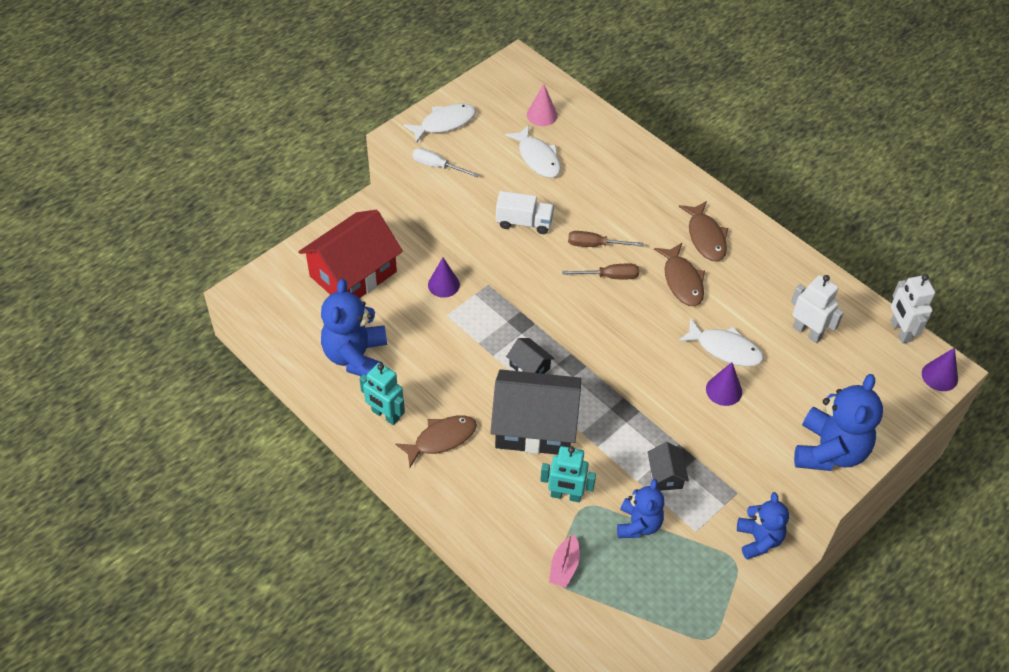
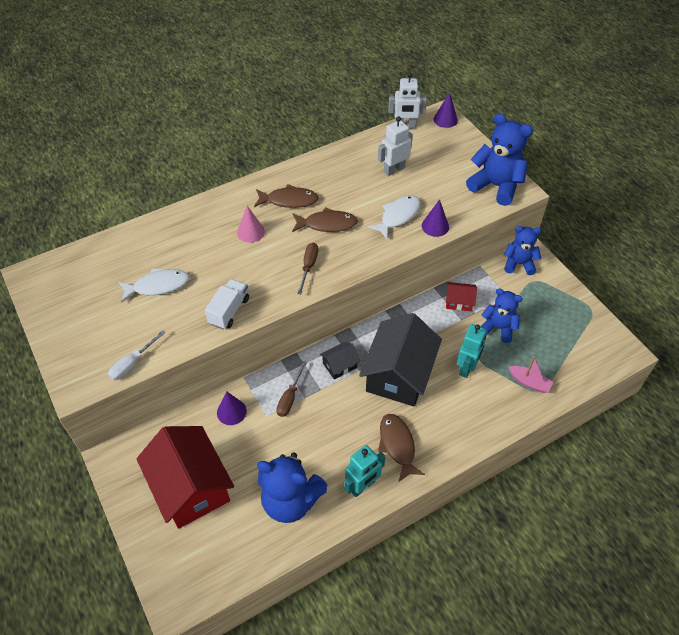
camera: 75 degrees left, 0 degrees up
(444, 123) = (79, 347): white fish -> none
(542, 115) = (108, 272): pink cone -> pink cone (251, 232)
(595, 245) = (272, 268): brown screwdriver -> brown screwdriver (290, 398)
(665, 475) = (459, 301): black house -> red house

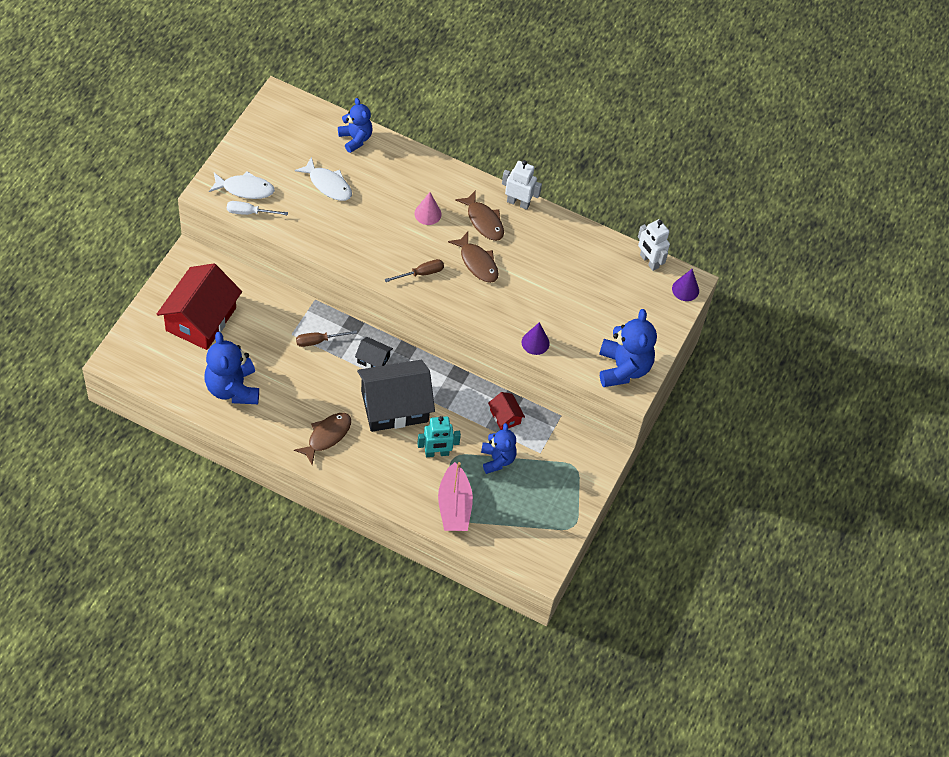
camera: 50 degrees right, 5 degrees up
(229, 311) = (338, 244): white truck -> none
(231, 412) = (279, 309): purple cone -> none
(362, 486) = (275, 429): turquoise robot -> none
(394, 170) = (582, 280): white robot -> white robot (518, 202)
(398, 216) = (526, 310): white fish -> white fish (245, 189)
(518, 264) = (587, 446): blue teddy bear -> blue teddy bear (355, 139)
(529, 382) = (454, 506): pink boat -> pink boat, size x1.71

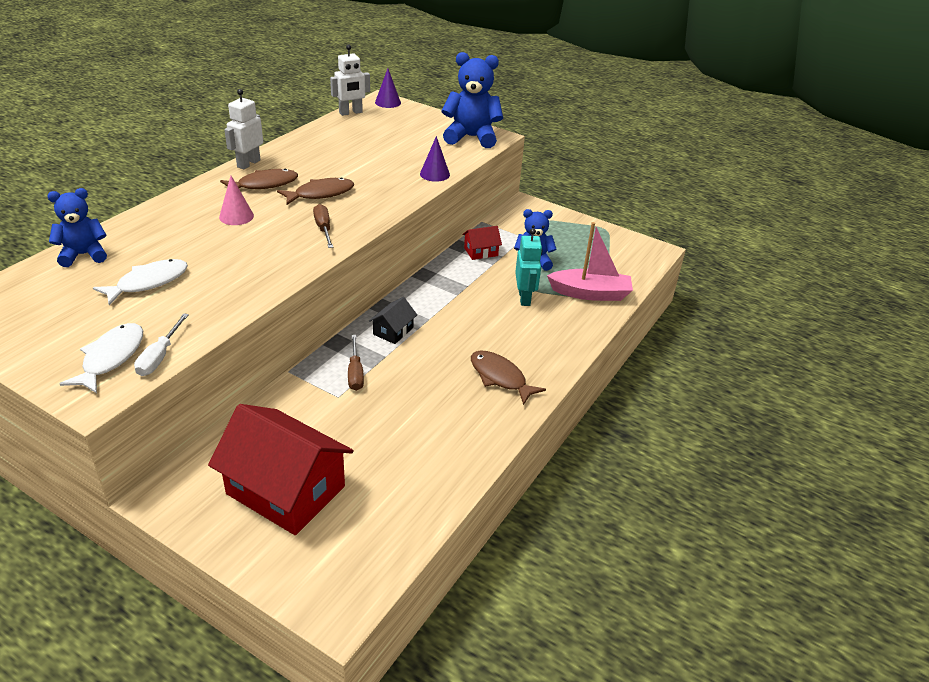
camera: 80 degrees left, 20 degrees down
(232, 388) = (417, 461): blue teddy bear -> none
(394, 406) = (461, 321): black house -> none

